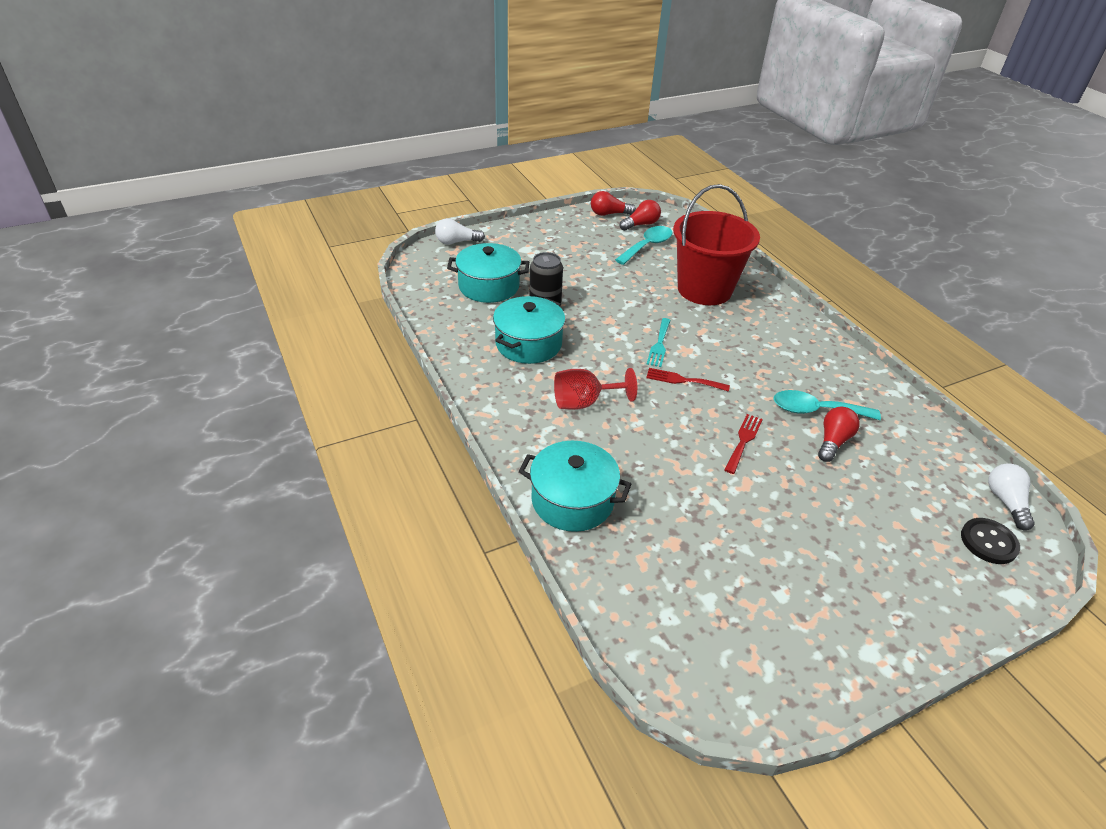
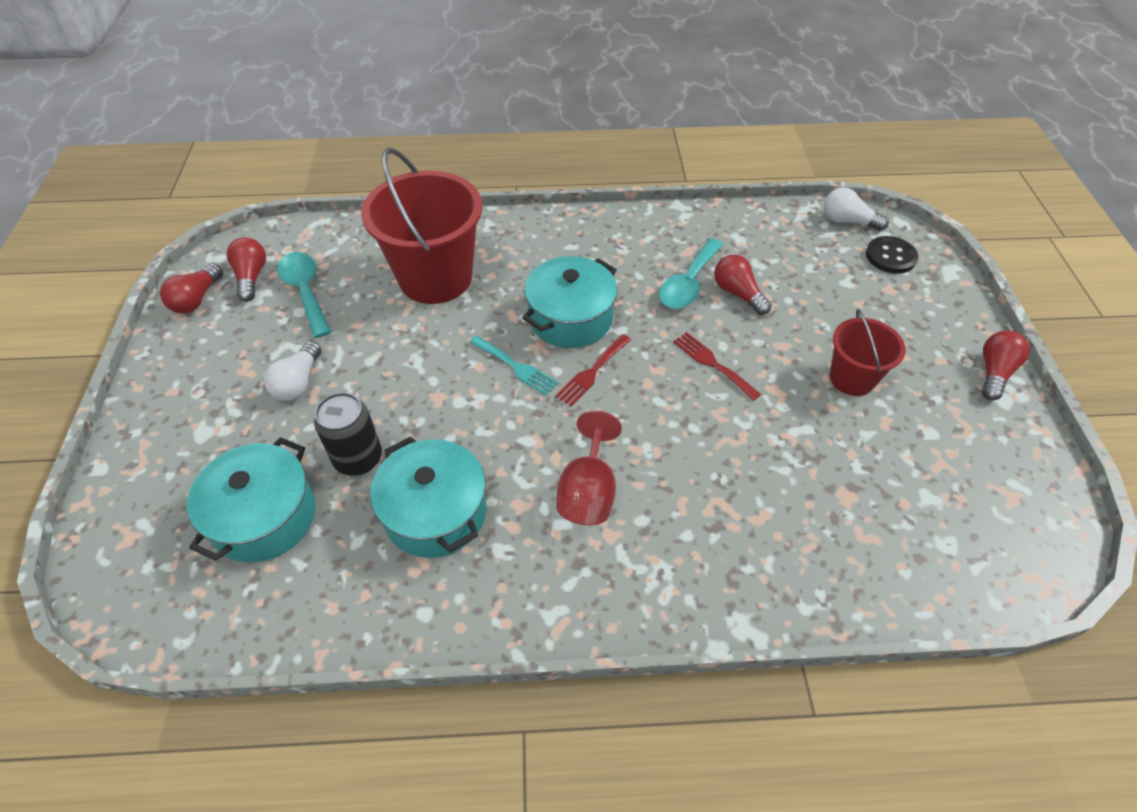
camera: 65 degrees left, 10 degrees up
(456, 242) = (105, 523): white light bulb -> white light bulb (298, 382)
(572, 500) = (758, 573): turquoise pot -> turquoise pot (570, 318)
(800, 531) = (852, 378): none -> red bucket
(901, 643) = (994, 372): none -> red light bulb

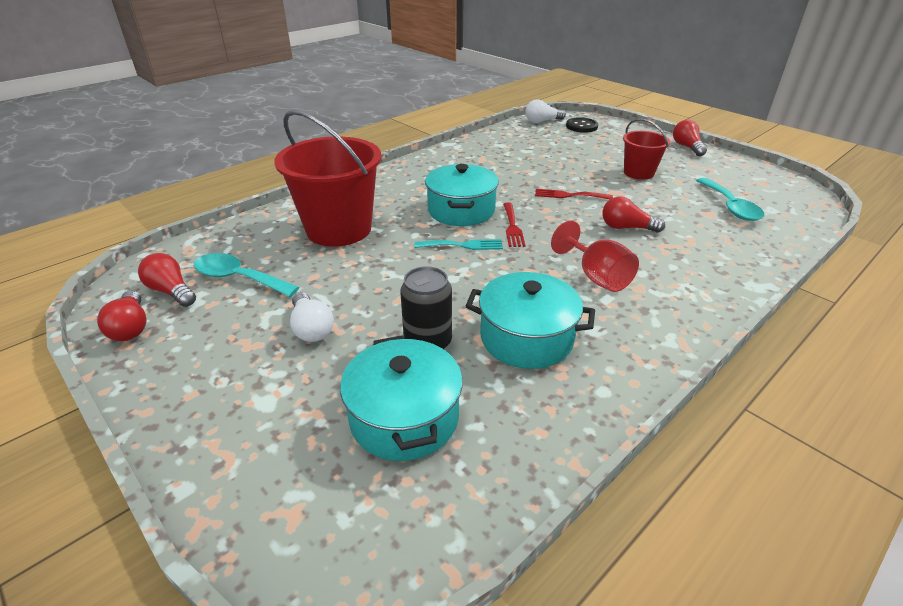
camera: 40 degrees left, 15 degrees down
(688, 283) = (504, 171): turquoise spoon -> turquoise spoon (730, 206)
(738, 293) = (535, 164): red light bulb -> red light bulb (626, 228)

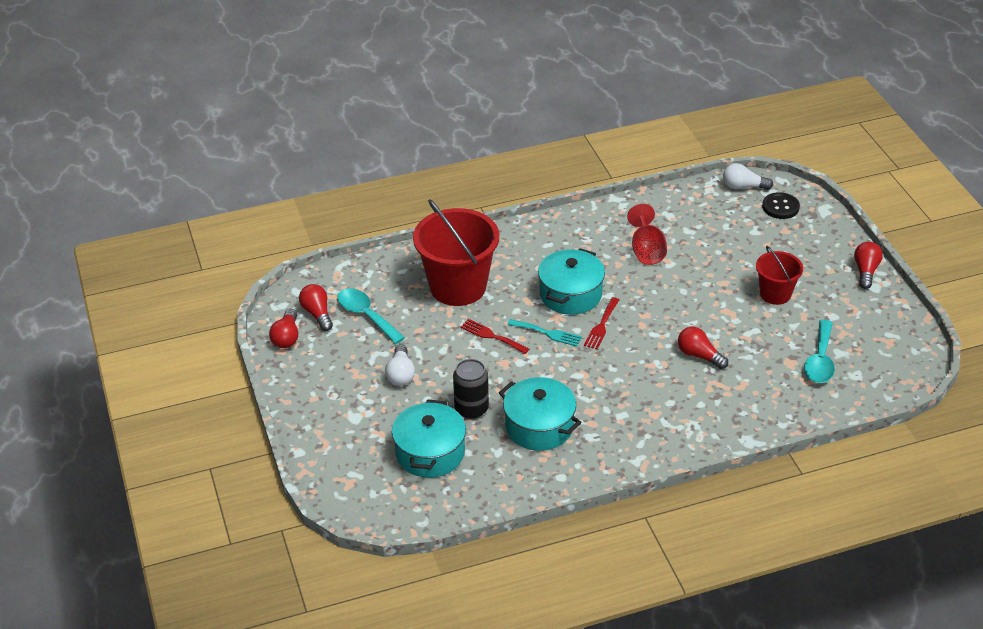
camera: 25 degrees right, 5 degrees up
(569, 195) = (680, 304): red fork -> red fork (491, 336)
(596, 276) = (630, 394): red goblet -> red goblet (646, 250)

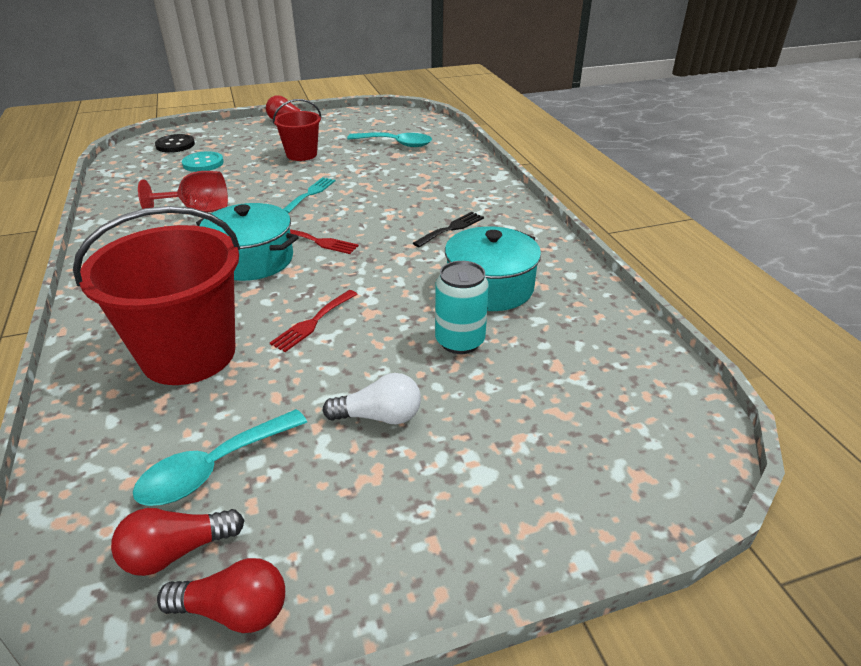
camera: 90 degrees left, 5 degrees down
(430, 453) = (552, 381): turquoise pot -> none
(471, 409) = (460, 341): black can -> turquoise can
(548, 333) = (320, 277): turquoise fork -> turquoise fork (310, 193)
(632, 405) = (451, 228): none -> black fork
(699, 355) = (380, 191): red light bulb -> none
(741, 234) = (203, 163): none -> turquoise button
(743, 187) = (129, 158): white light bulb -> none

